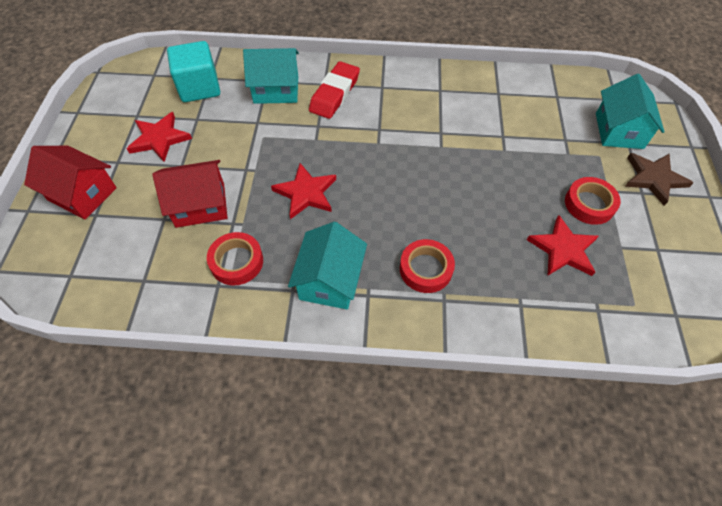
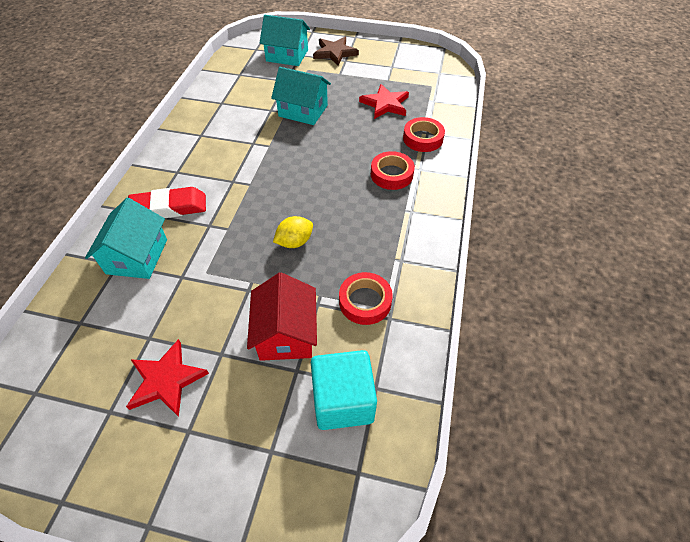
camera: 80 degrees left, 5 degrees down
(82, 194) = (231, 473): red house -> none
(199, 88) = (92, 335): turquoise cube -> turquoise cube (343, 401)
(306, 193) = (294, 242): red star -> yellow lemon
(330, 280) = (394, 233): turquoise house -> turquoise house (303, 111)
(334, 94) = (169, 207): red eraser -> red eraser turned 45 degrees counterclockwise
(589, 204) = (349, 84): red tape -> red tape (423, 138)

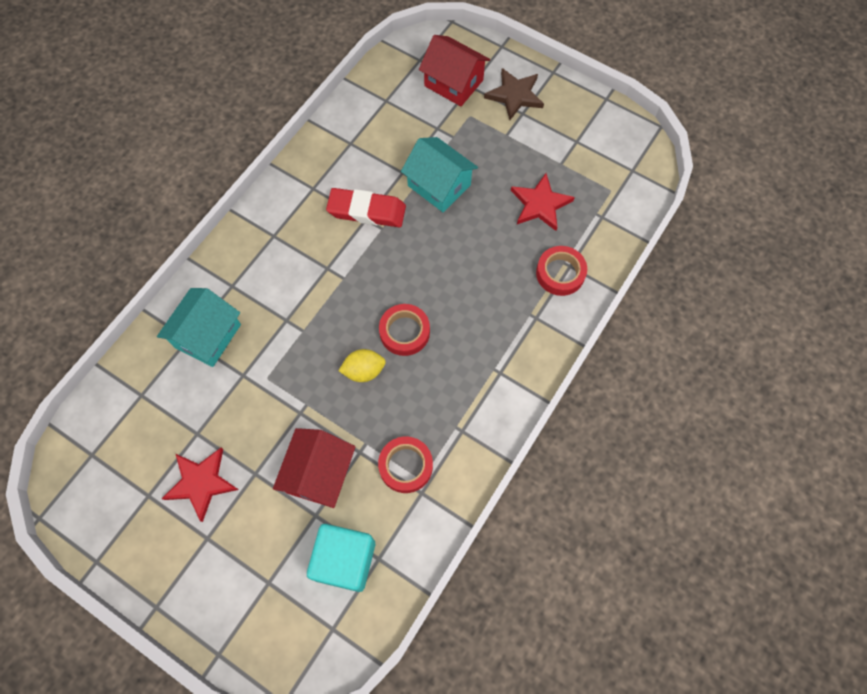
camera: 20 degrees right, 15 degrees up
(169, 207) = (253, 283): red eraser -> red eraser (367, 211)
(287, 55) = (453, 83): turquoise house -> red house
(391, 174) = (501, 315): red tape -> red tape (404, 332)

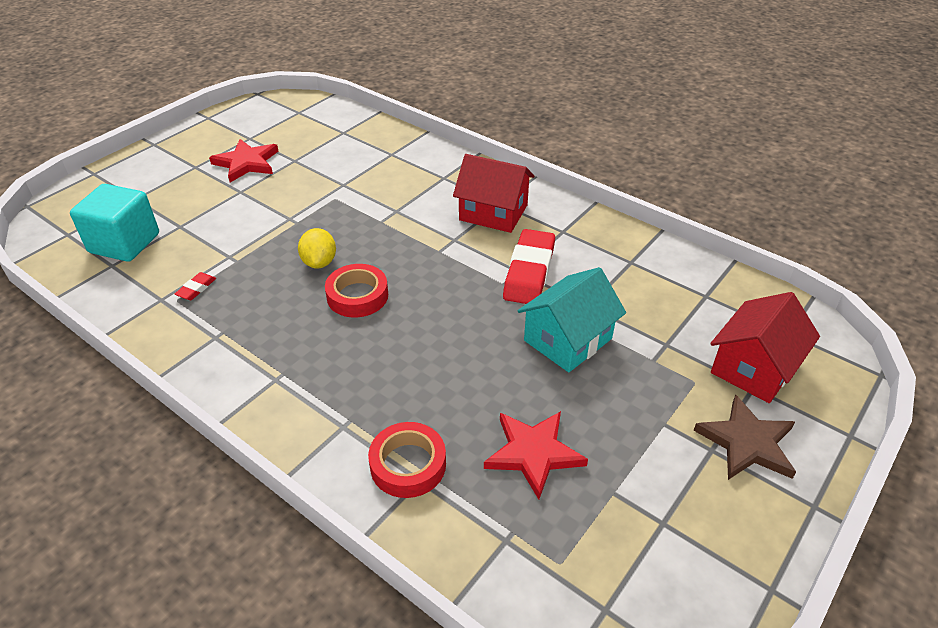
camera: 95 degrees right, 25 degrees down
(207, 336) = (391, 164): turquoise house -> none
(319, 474) = (219, 229): red house -> red house (493, 212)
(405, 466) = (196, 289): red tape -> red eraser

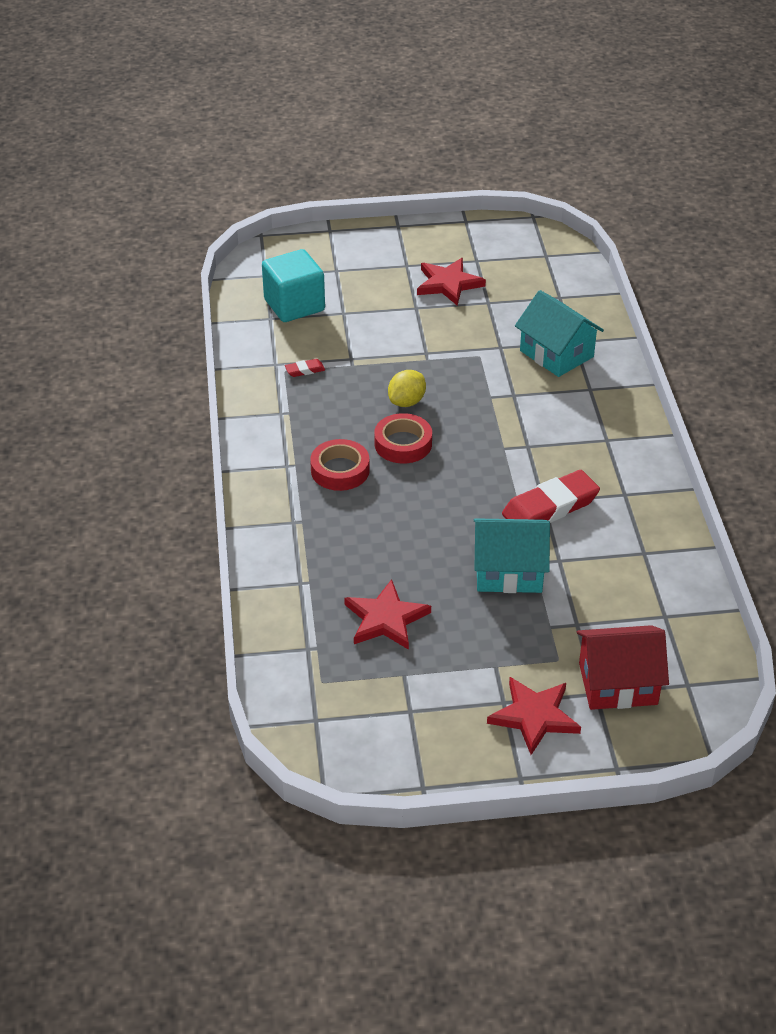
camera: 45 degrees right, 0 degrees up
(390, 168) = (556, 354): none -> turquoise house
(408, 465) = (304, 570): red tape -> red tape (340, 470)
(493, 212) = (589, 444): red house -> none
(747, 442) = (534, 716): brown star -> red star

